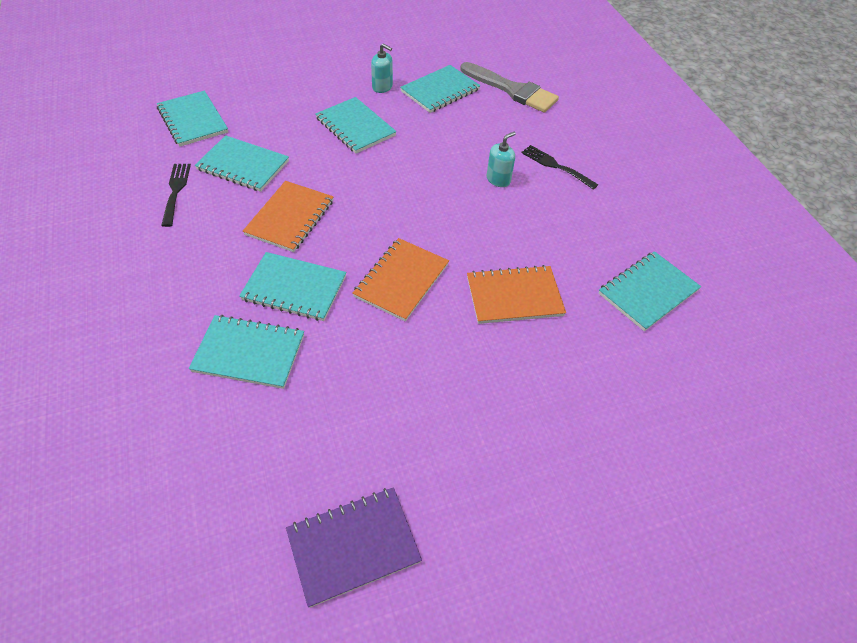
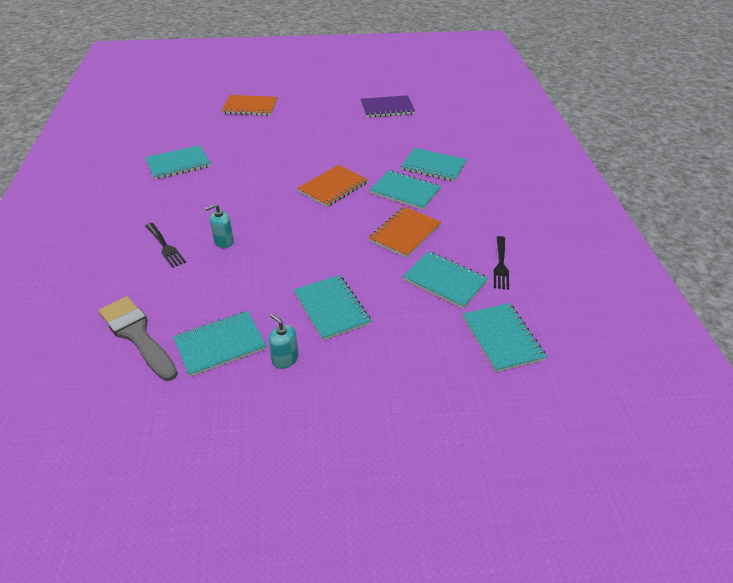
camera: 165 degrees left, 10 degrees down
(514, 296) = (264, 172): orange notebook -> orange notebook (250, 107)

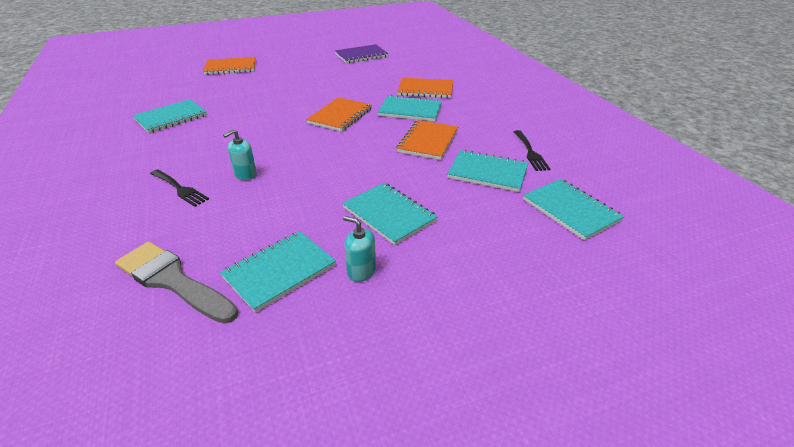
camera: 15 degrees left, 5 degrees down
(433, 166) = (425, 90): turquoise notebook -> orange notebook

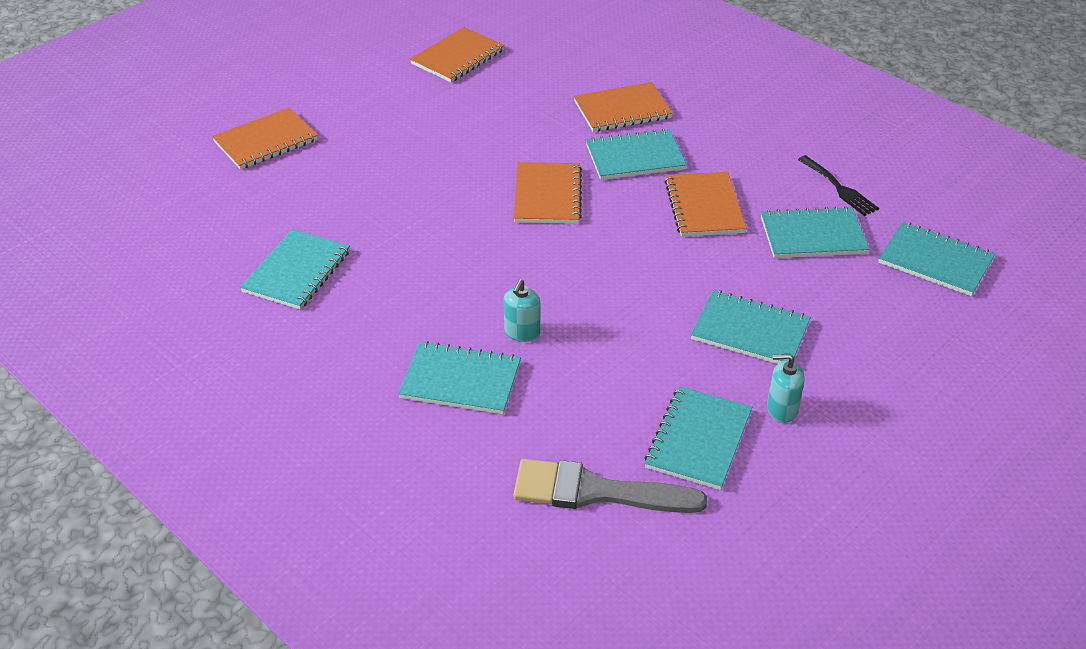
camera: 25 degrees left, 5 degrees up
(180, 189) = (460, 381): black fork -> turquoise notebook
(361, 55) = (457, 57): purple notebook -> orange notebook

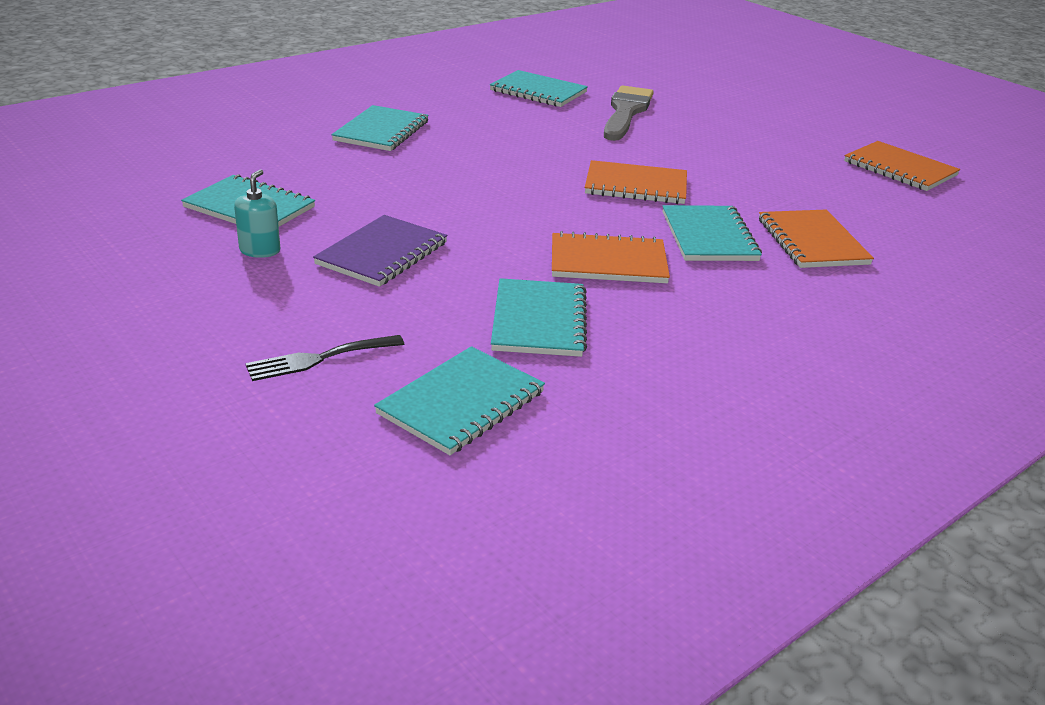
camera: 95 degrees right, 10 degrees down
(266, 141) = (723, 90): orange notebook -> none
(522, 332) = (430, 156): turquoise soap dispenser -> none
(596, 492) = (224, 163): grey brush -> grey brush (626, 112)
(750, 331) = (382, 253): turquoise notebook -> purple notebook
(839, 188) = (642, 361): black fork -> black fork (319, 359)

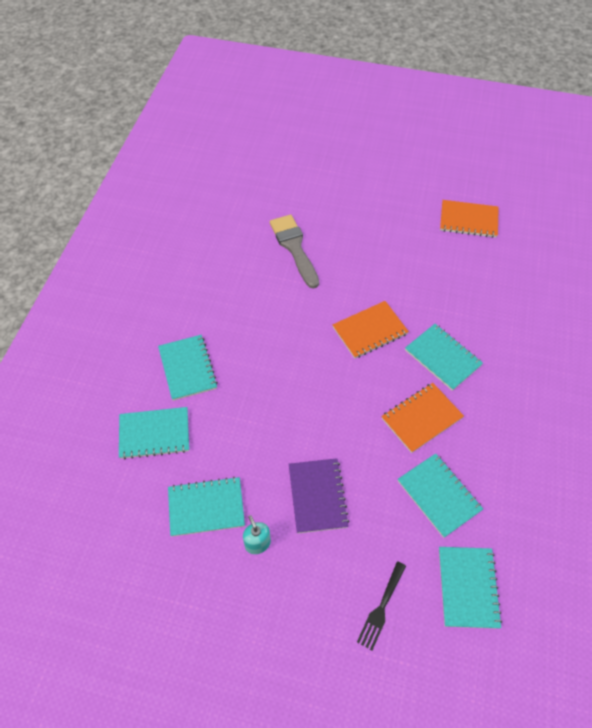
camera: 35 degrees left, 25 degrees up
(538, 91) = (226, 254): turquoise notebook -> turquoise notebook (154, 434)
(812, 242) = (487, 328): orange notebook -> none

